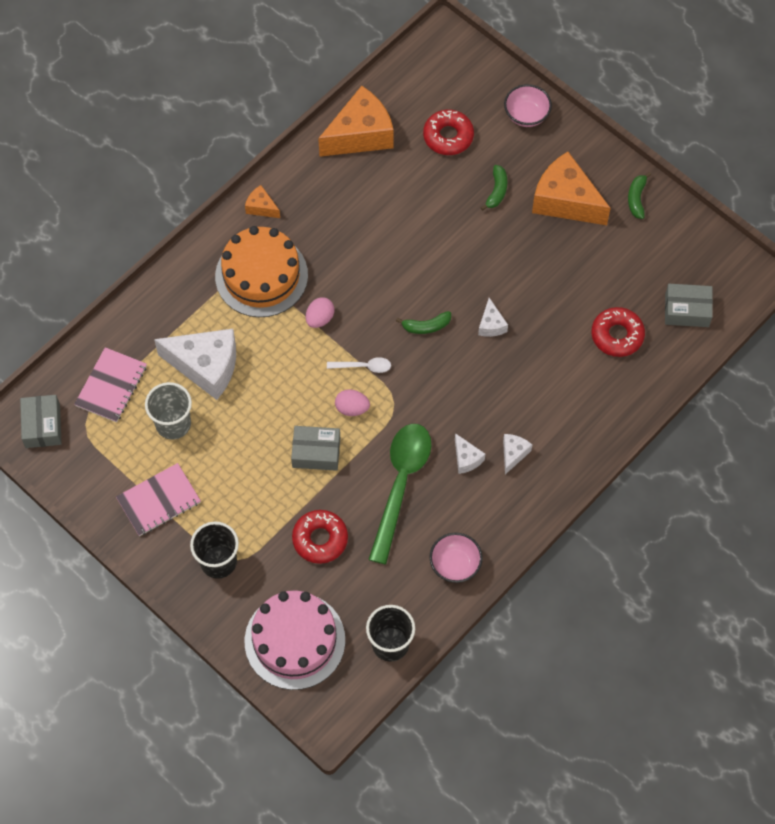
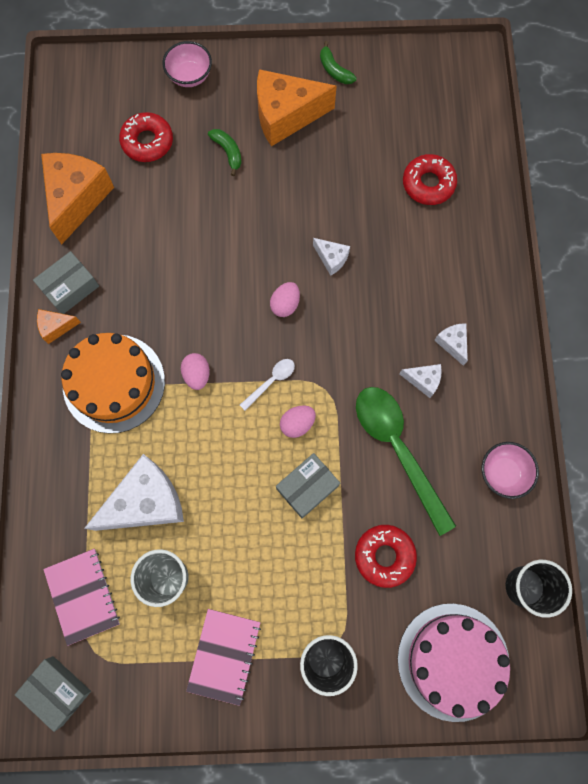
camera: 45 degrees left, 10 degrees up
(426, 326) = (285, 304): green banana -> pink egg
(687, 310) = (455, 121): grey box -> grey box (70, 287)

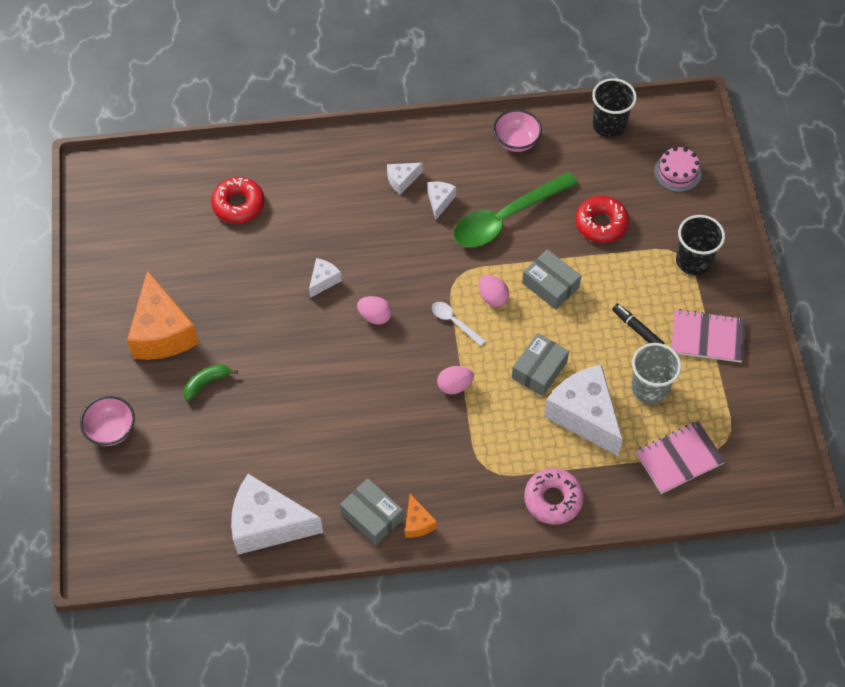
camera: 95 degrees left, 15 degrees down
(57, 690) = (764, 467): grey box -> grey box (539, 370)
(58, 457) = (553, 499): none -> pink donut
(77, 199) = (267, 525): orange cheese -> white cheese
(114, 383) = (471, 459): orange cake -> none
(147, 142) = (195, 463): red donut -> none
(242, 576) = (637, 329): none -> black marker
(334, 70) = (106, 292): green banana -> none
(453, 661) = (677, 172): pink cake -> pink cake, size x0.51

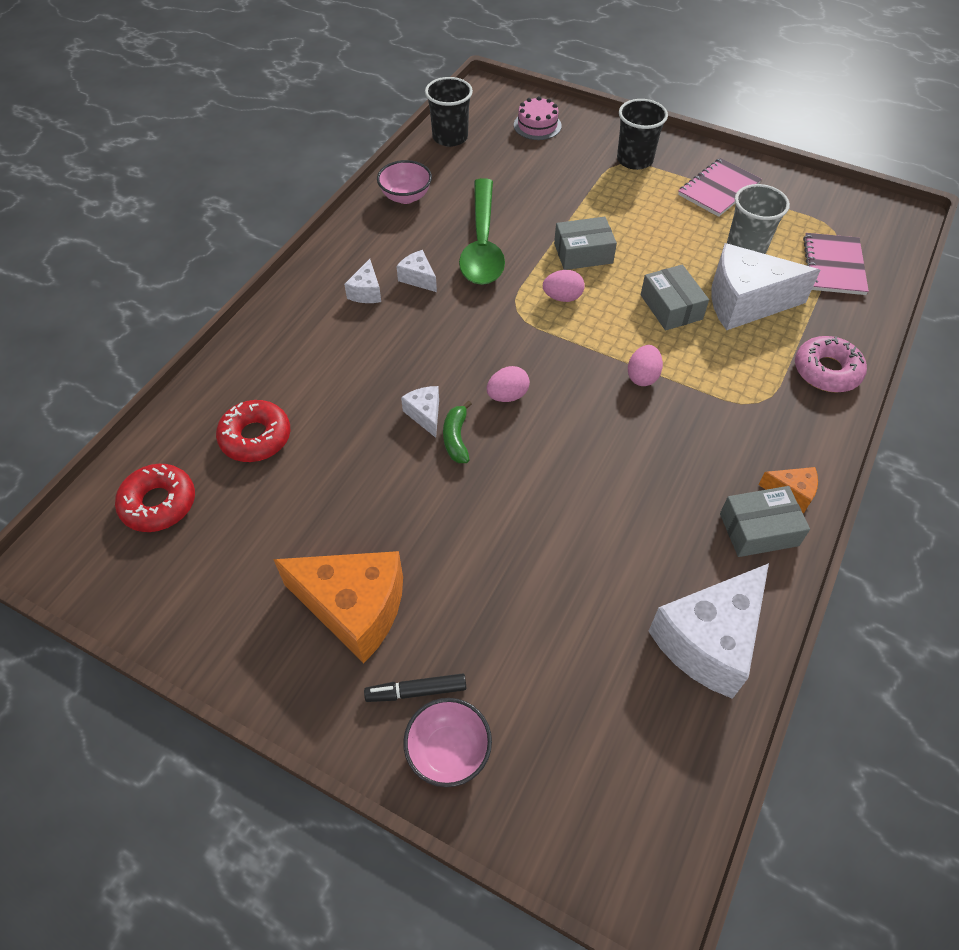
camera: 55 degrees left, 5 degrees down
(206, 383) = (464, 599): green banana -> green banana (456, 438)
(454, 322) = (567, 338): white spoon -> none
(601, 223) = (546, 191): red donut -> red donut (159, 503)
(637, 329) = (677, 224): black marker -> black marker (417, 691)

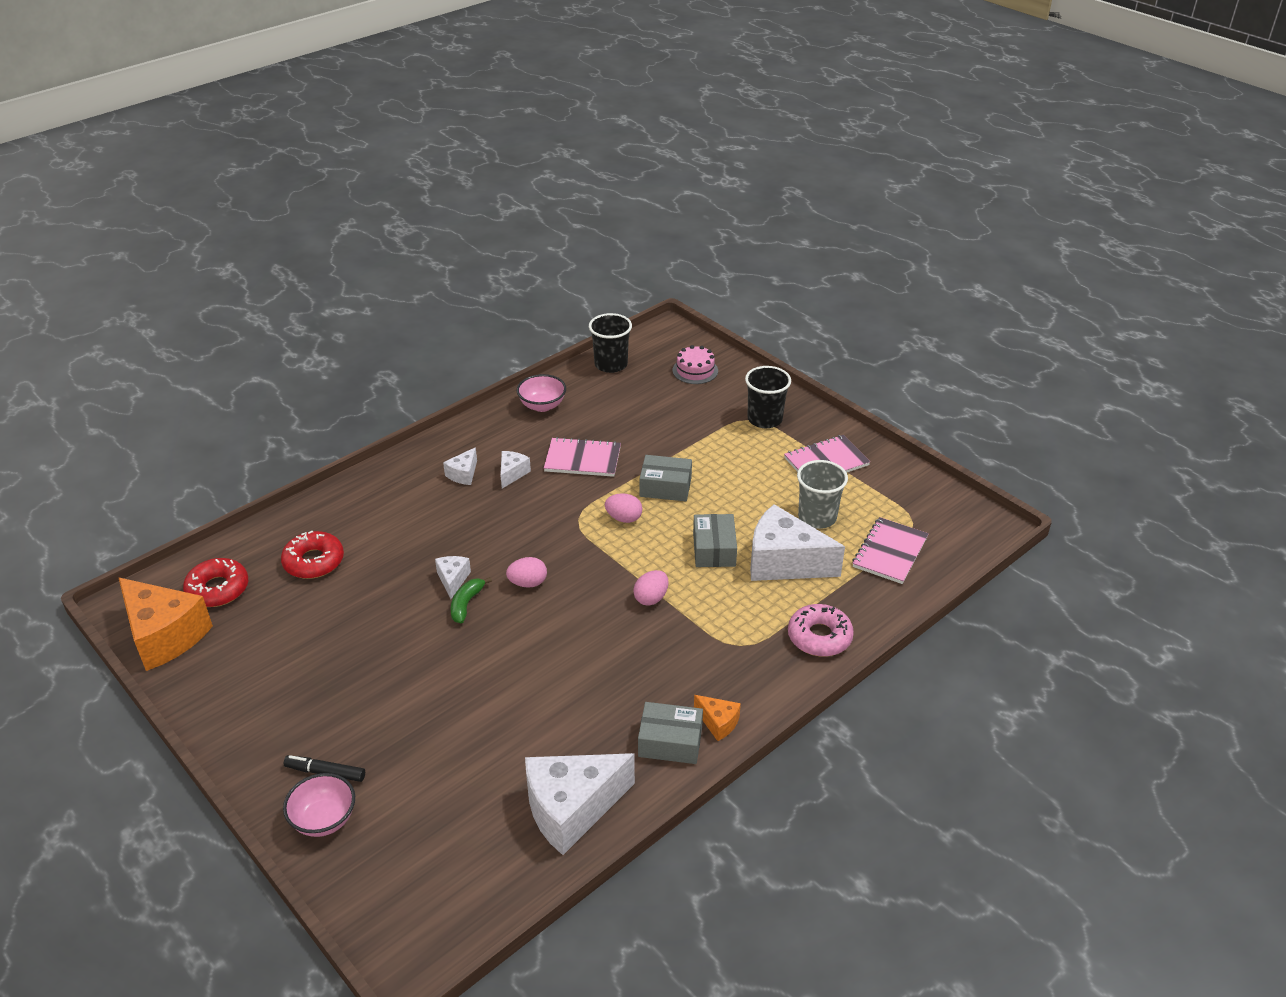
camera: 20 degrees right, 15 degrees down
(354, 608) = (314, 702): orange cheese -> orange cheese (165, 635)
(418, 278) = (512, 474): white cheese -> white cheese turned 45 degrees clockwise
(482, 244) = (582, 459): green spoon -> pink notebook

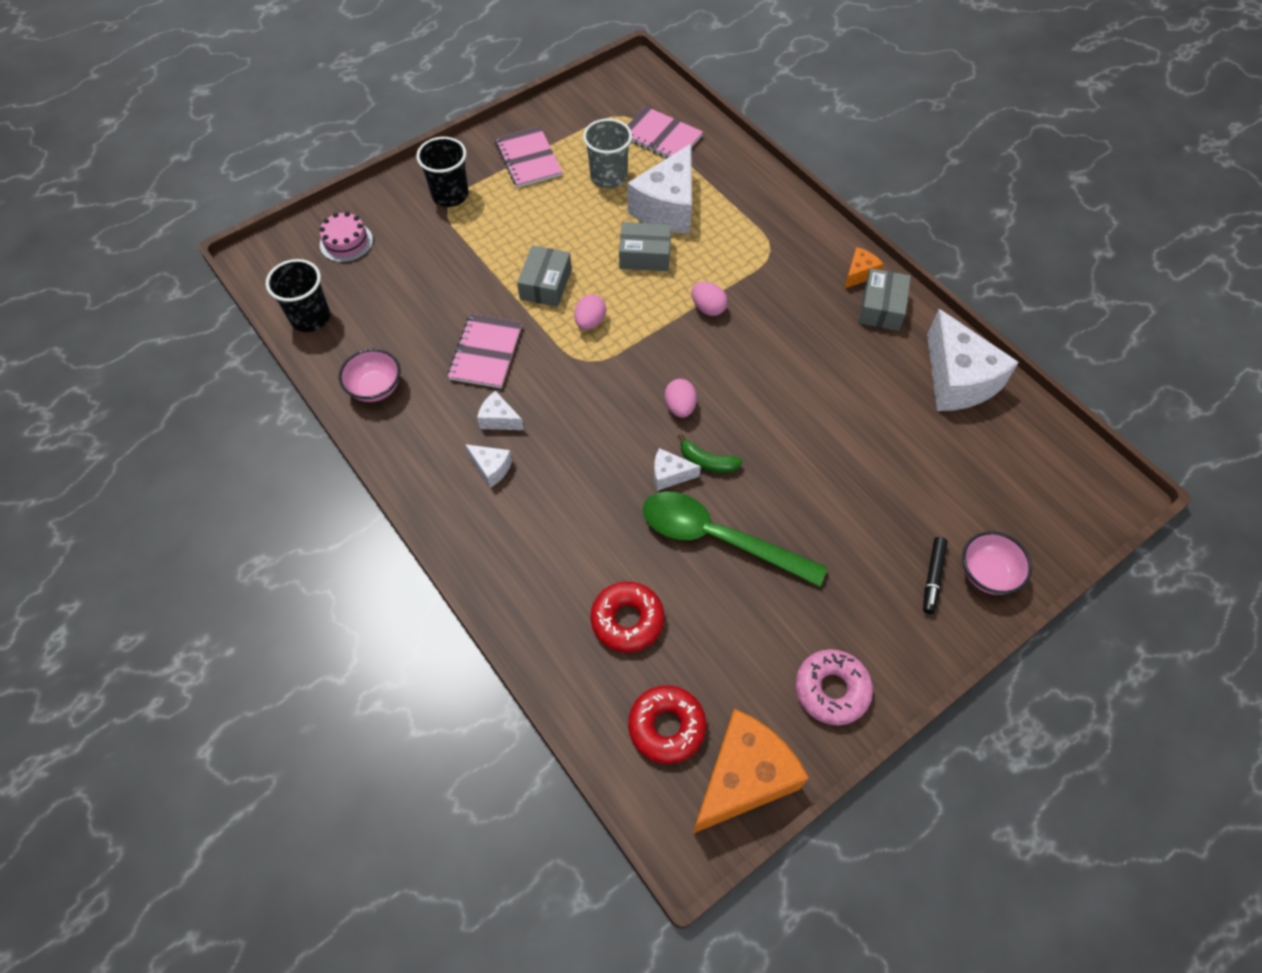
camera: 85 degrees left, 20 degrees up
(385, 614) = (718, 538): none -> green spoon
(819, 637) = (762, 197): pink donut -> pink donut (831, 690)

